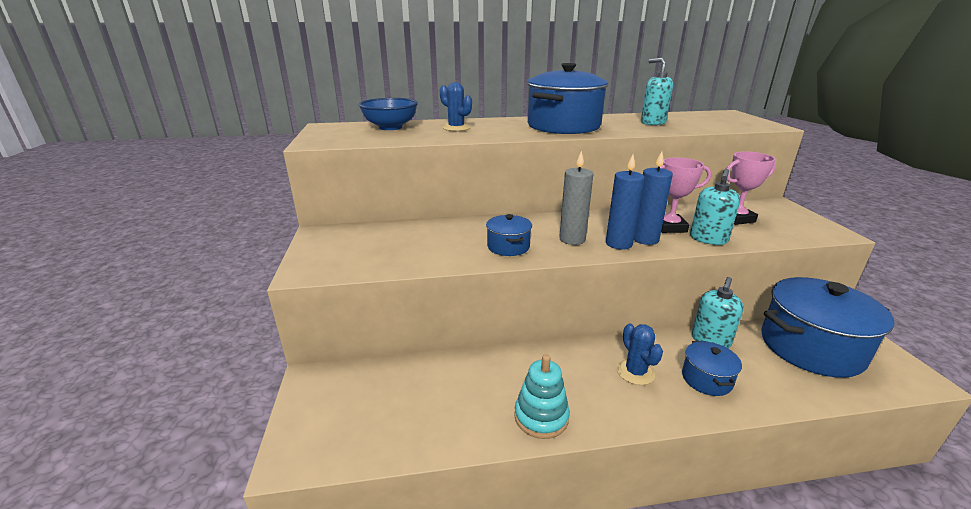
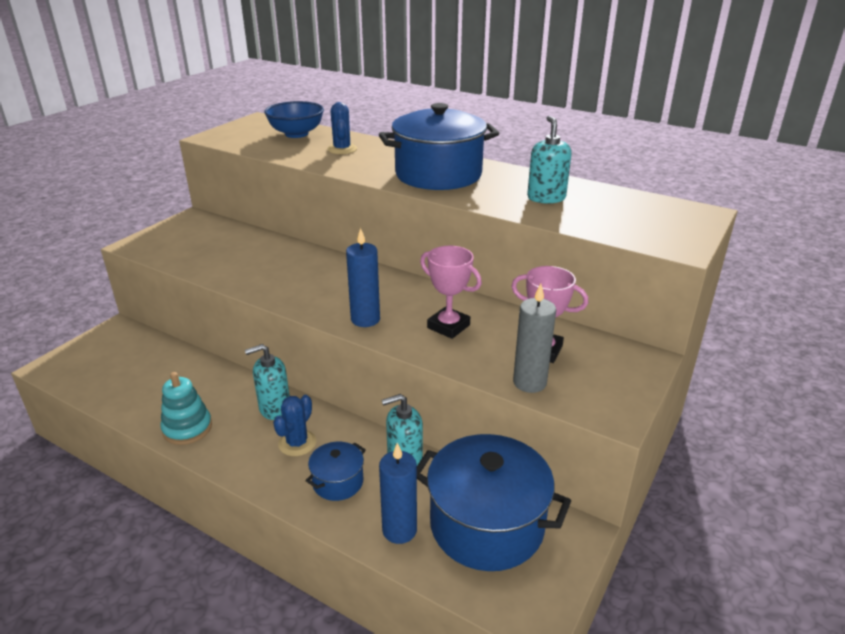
camera: 40 degrees right, 5 degrees up
(508, 247) = (280, 282): blue pot -> none
(572, 239) = (338, 298): grey candle -> grey candle (529, 382)
(645, 239) = (397, 326): blue candle -> blue candle (399, 530)
(708, 239) = (454, 354): turquoise soap dispenser -> turquoise soap dispenser (274, 408)

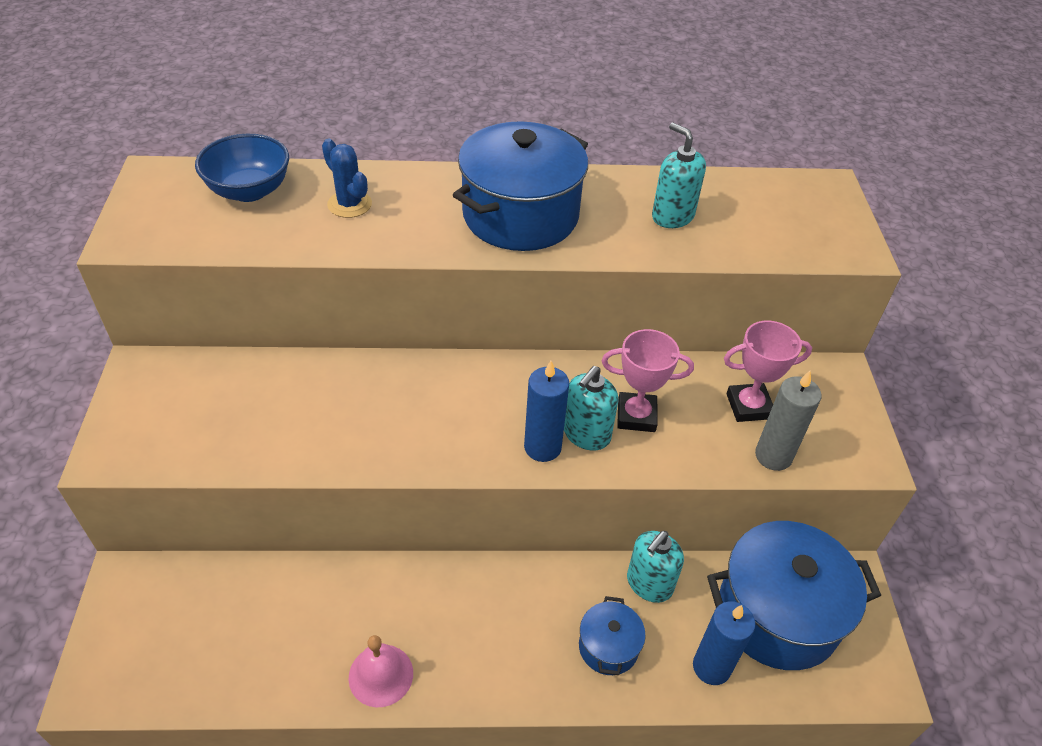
camera: 35 degrees left, 15 degrees up
(187, 428) = (381, 675): turquoise stacking toy -> pink bell
(274, 408) = (456, 591): turquoise soap dispenser -> turquoise soap dispenser (586, 434)
(297, 443) = (524, 623): blue cactus -> none

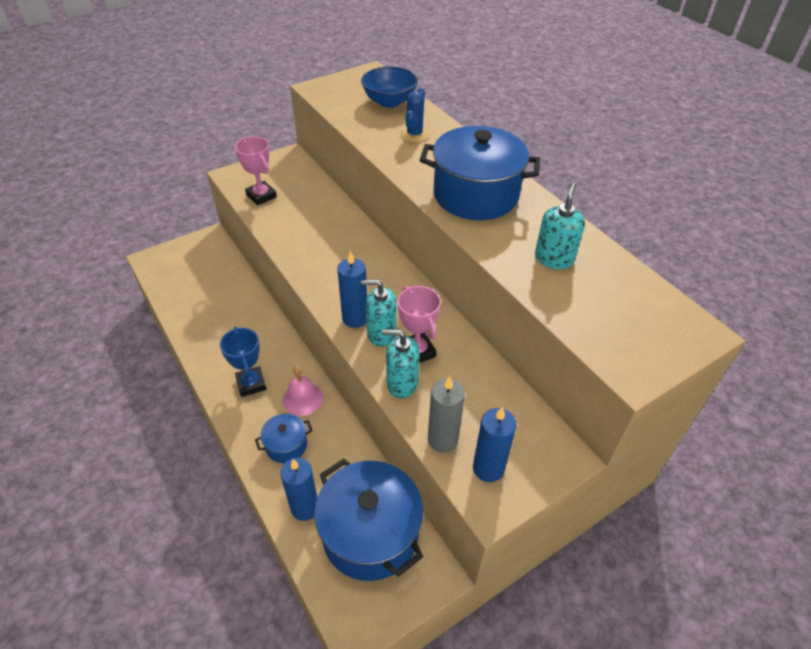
camera: 60 degrees right, 0 degrees up
(381, 675) = (211, 352): pink bell -> pink bell (302, 398)
(478, 646) = (251, 384): none -> blue trophy
(649, 584) = (345, 448): turquoise soap dispenser -> turquoise soap dispenser (402, 383)
(749, 406) = (478, 409): pink trophy -> pink trophy (261, 196)
(827, 438) = (488, 468): none -> blue candle

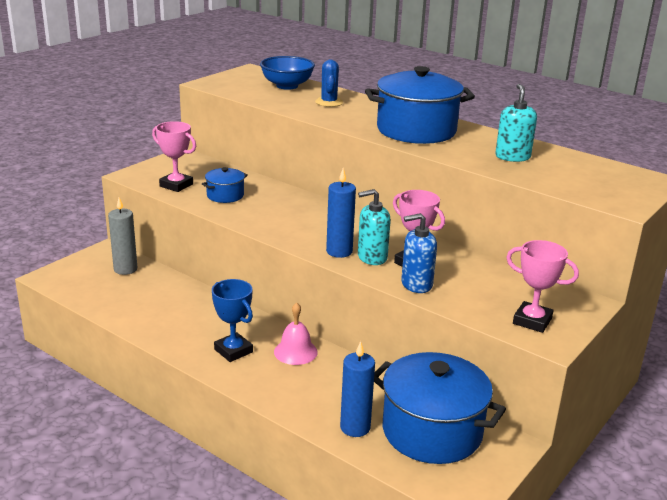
camera: 20 degrees left, 20 degrees down
(286, 445) = (303, 388): blue pot -> blue pot (225, 195)
(402, 383) = (416, 284): turquoise soap dispenser -> blue soap dispenser
(442, 439) = (480, 311): grey candle -> grey candle (125, 269)
(488, 468) = (532, 321): blue candle -> pink trophy

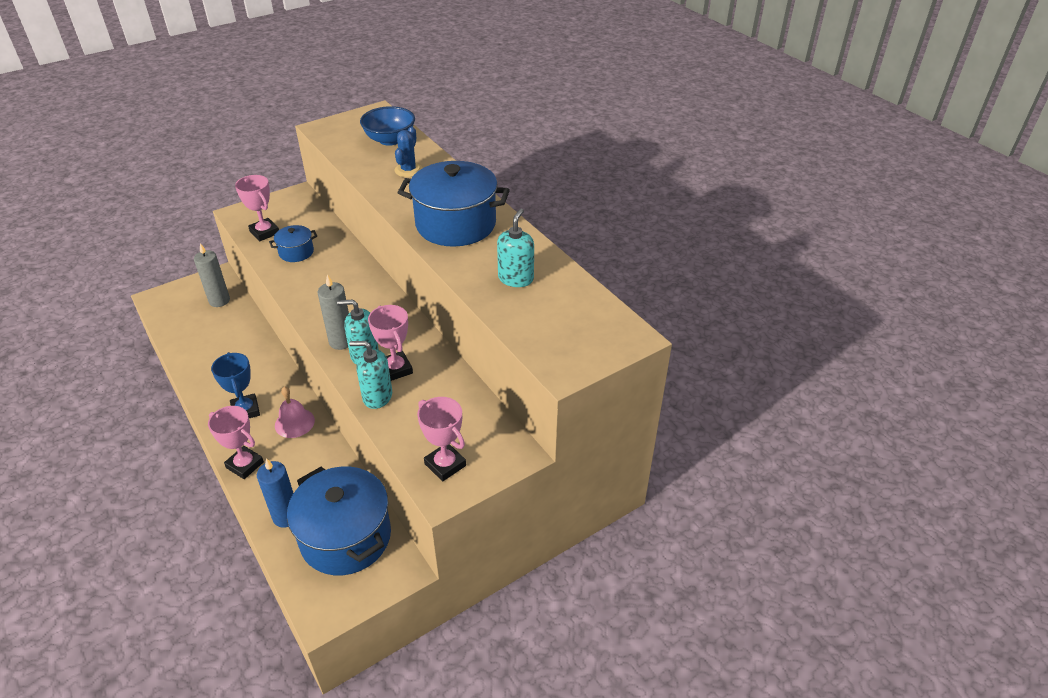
camera: 20 degrees right, 15 degrees up
(272, 394) = (245, 465): none -> pink trophy
(339, 251) = (341, 341): blue candle -> grey candle
(416, 284) = (377, 396): blue soap dispenser -> turquoise soap dispenser

